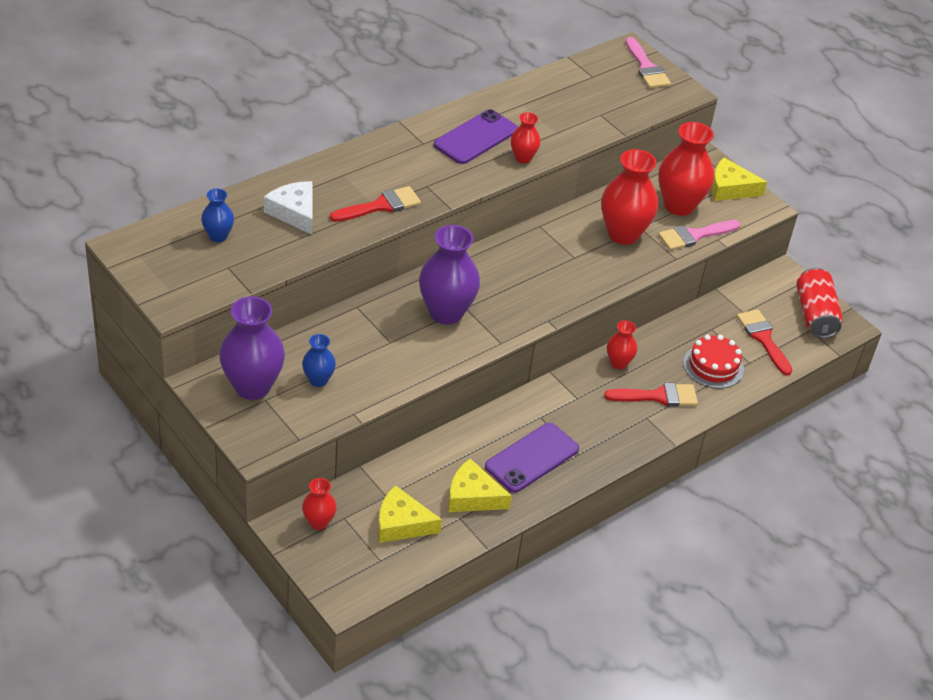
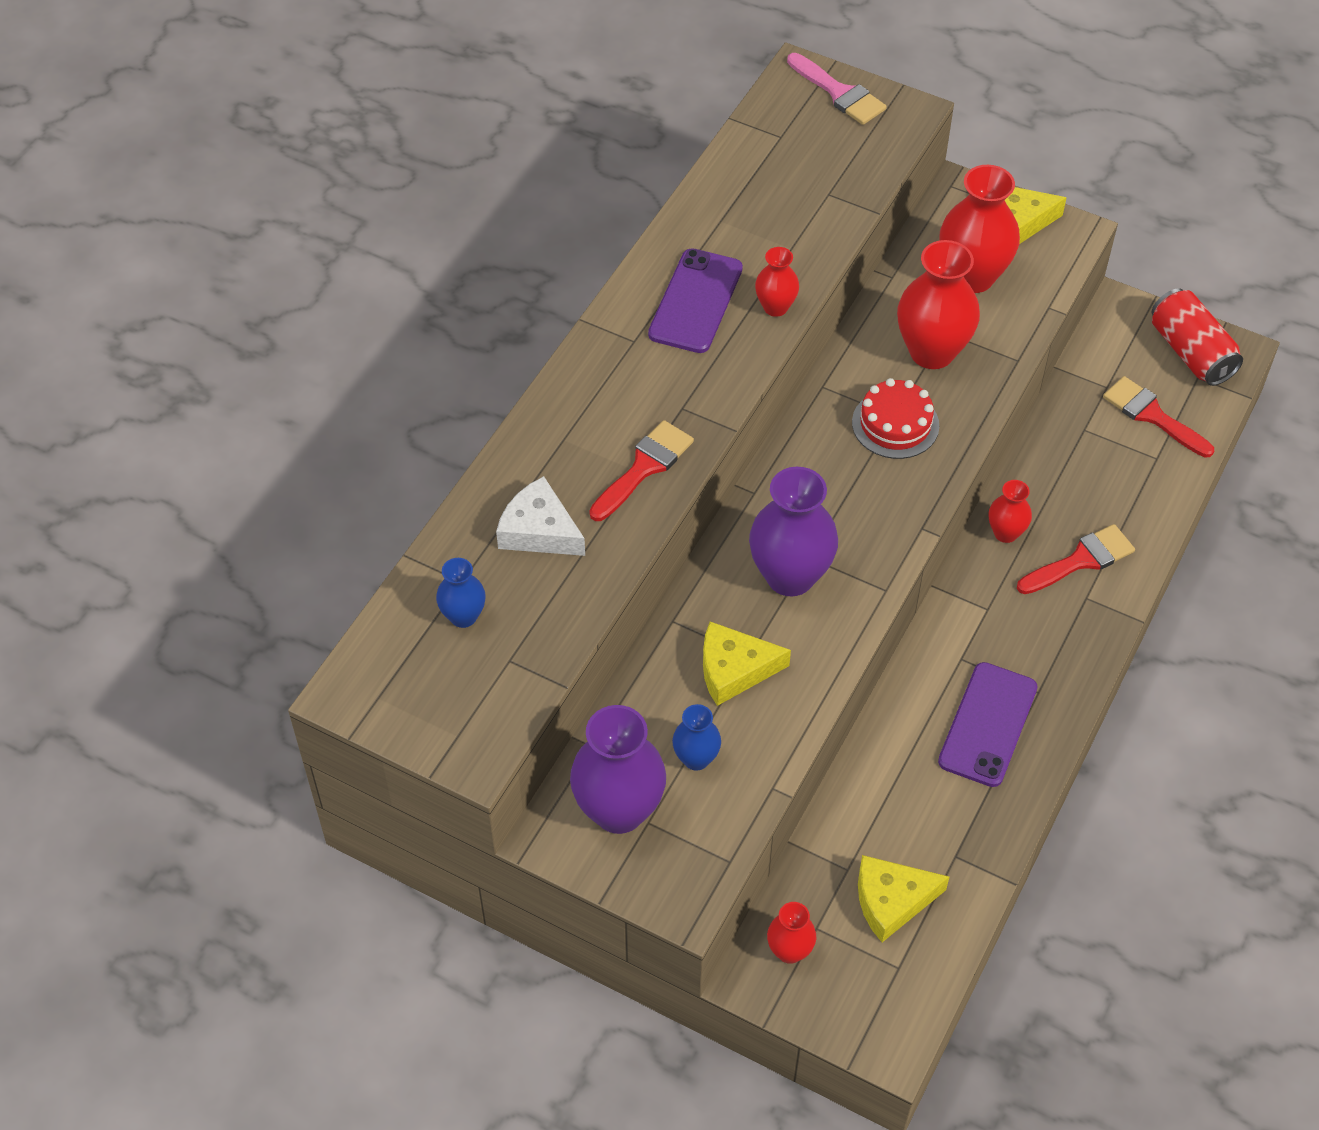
camera: 20 degrees left, 10 degrees up
(472, 496) = (952, 817): yellow cheese -> yellow cheese (734, 669)
(694, 236) = (1018, 315): pink brush -> none
(713, 366) = (1118, 484): red cake -> red cake (895, 424)

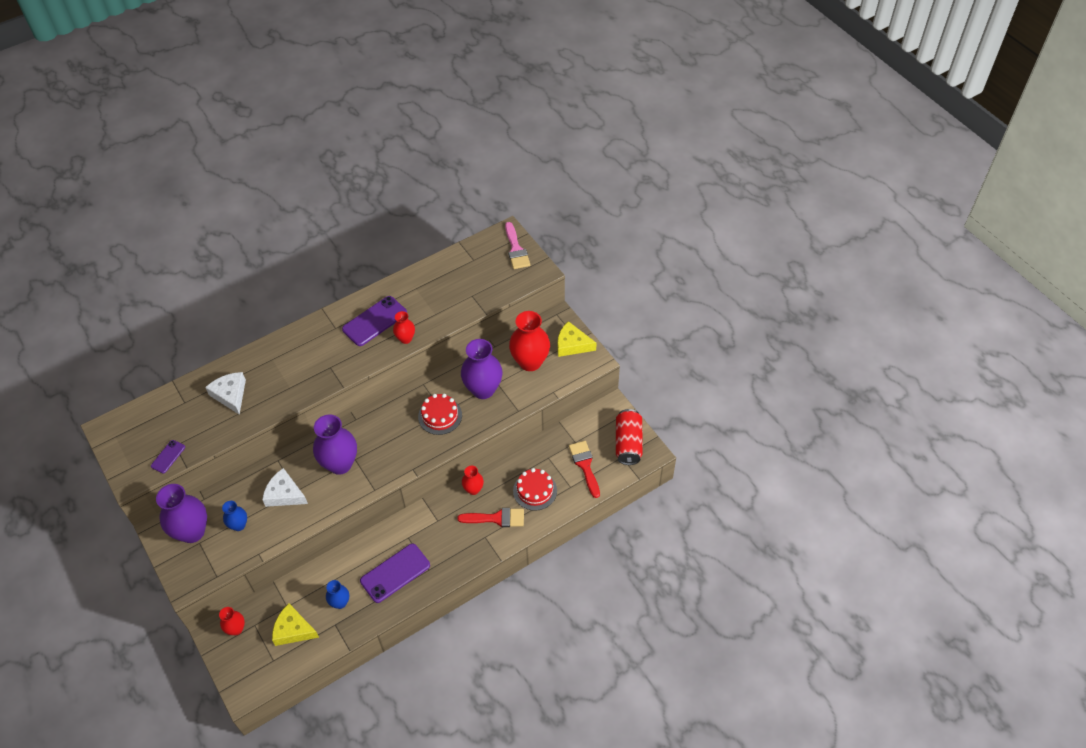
camera: 30 degrees right, 0 degrees up
(463, 616) = (173, 418): blue vase -> blue vase (340, 602)
(513, 684) = (168, 456): none -> purple phone
(644, 467) = (293, 387): red brush -> none
(734, 669) = (284, 494): yellow cheese -> white cheese
(932, 352) = (483, 389): red vase -> purple vase
(1106, 489) = (535, 490): none -> red cake

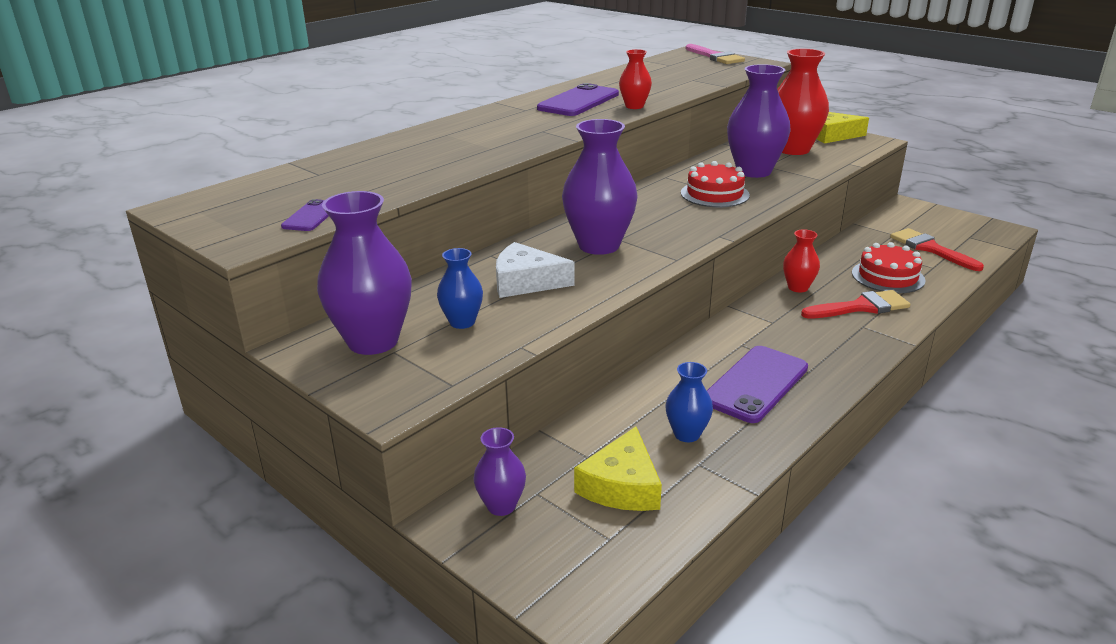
camera: 15 degrees left, 25 degrees down
(230, 395) = (396, 161): white cheese -> none
(236, 629) = (501, 506): red vase -> purple vase
(293, 630) = (622, 485): yellow cheese -> yellow cheese turned 75 degrees counterclockwise
(628, 443) = (964, 226): red can -> none

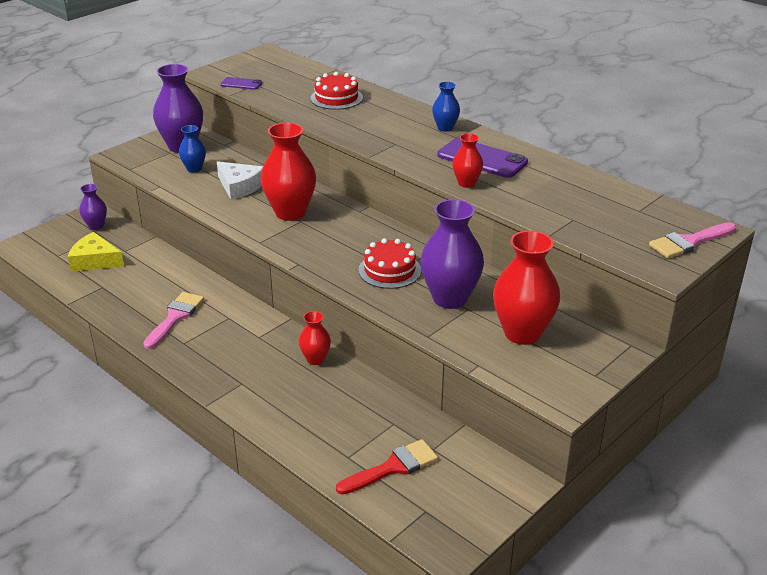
camera: 90 degrees right, 5 degrees up
(526, 282) = (239, 186): white cheese -> white cheese turned 120 degrees clockwise
(599, 245) = (290, 212): purple vase -> red vase
(687, 434) = (131, 285): blue vase -> blue vase (445, 128)
(756, 384) = (175, 317): purple phone -> pink brush
(832, 135) = (581, 371): yellow cheese -> none
(861, 307) = (274, 389): red brush -> none
(888, 276) = (330, 419): red cake -> red cake (336, 98)

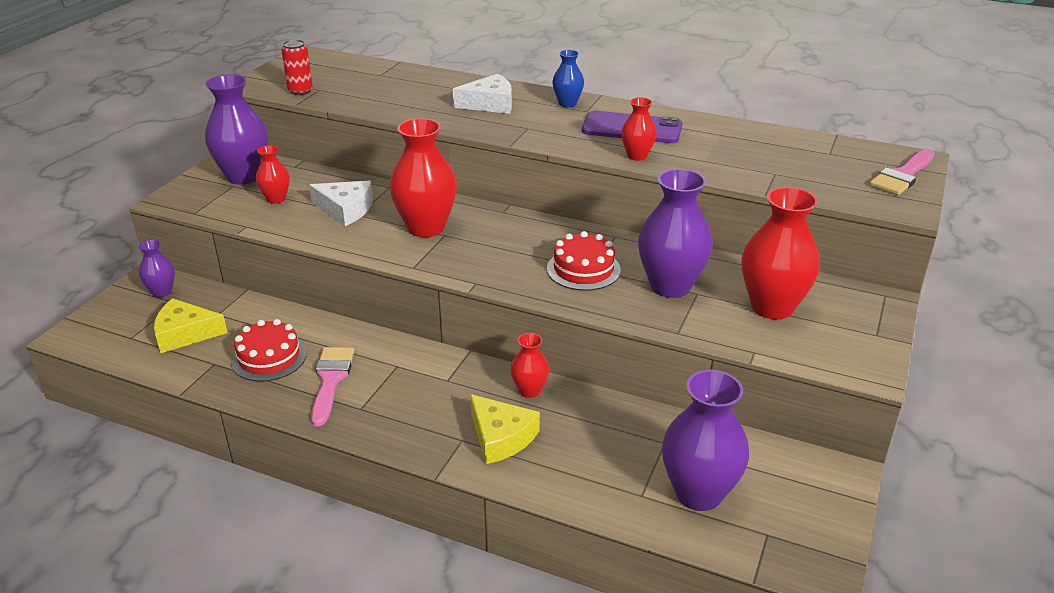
camera: 20 degrees left, 0 degrees up
(194, 169) = (276, 199): blue vase -> red vase
(241, 84) = (300, 91): purple phone -> red can
(271, 388) = (501, 437): none -> yellow cheese
(336, 98) = (424, 90): red cake -> red cake (269, 357)
(380, 118) = (489, 104): none -> white cheese
(393, 467) = (698, 493): red brush -> purple vase

